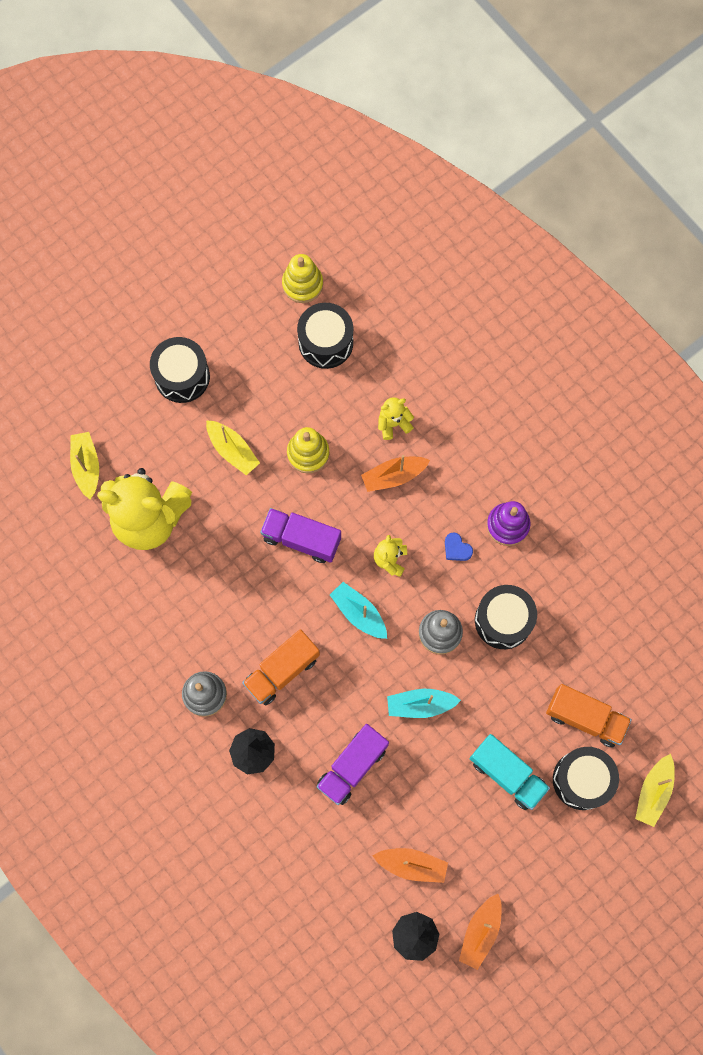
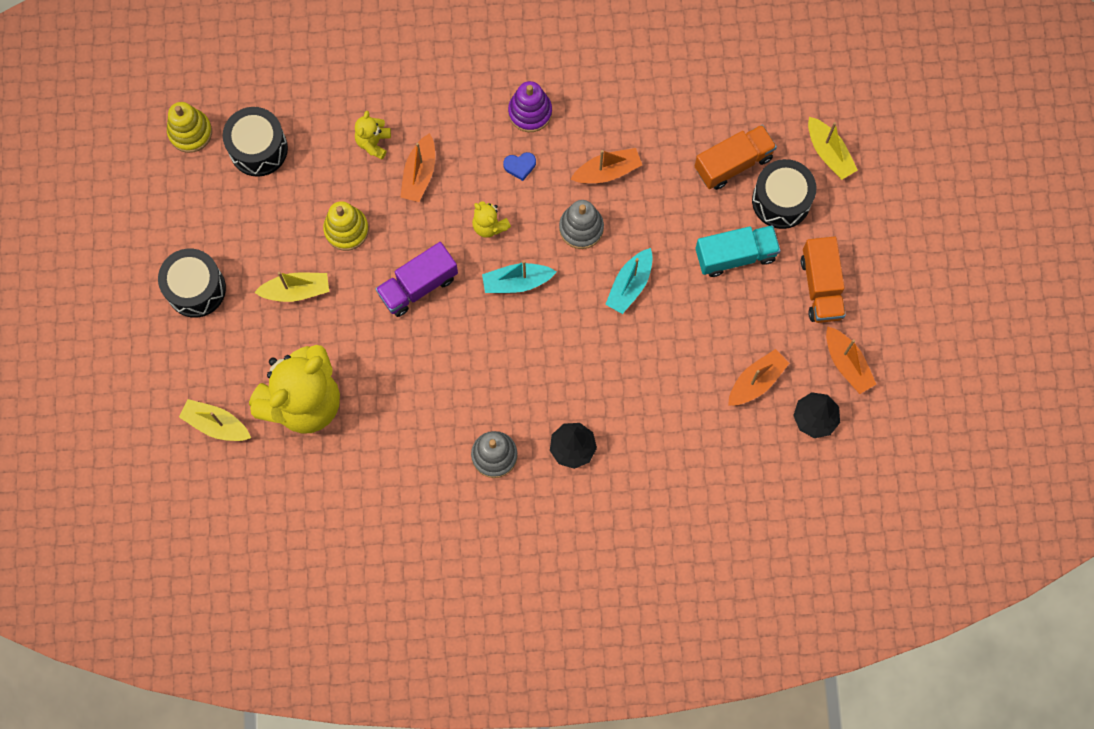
camera: 55 degrees left, 0 degrees up
(282, 671) = (520, 378): orange truck -> orange truck (821, 287)
(352, 766) = (642, 374): purple truck -> none
(503, 620) = (607, 171): black drum -> orange boat

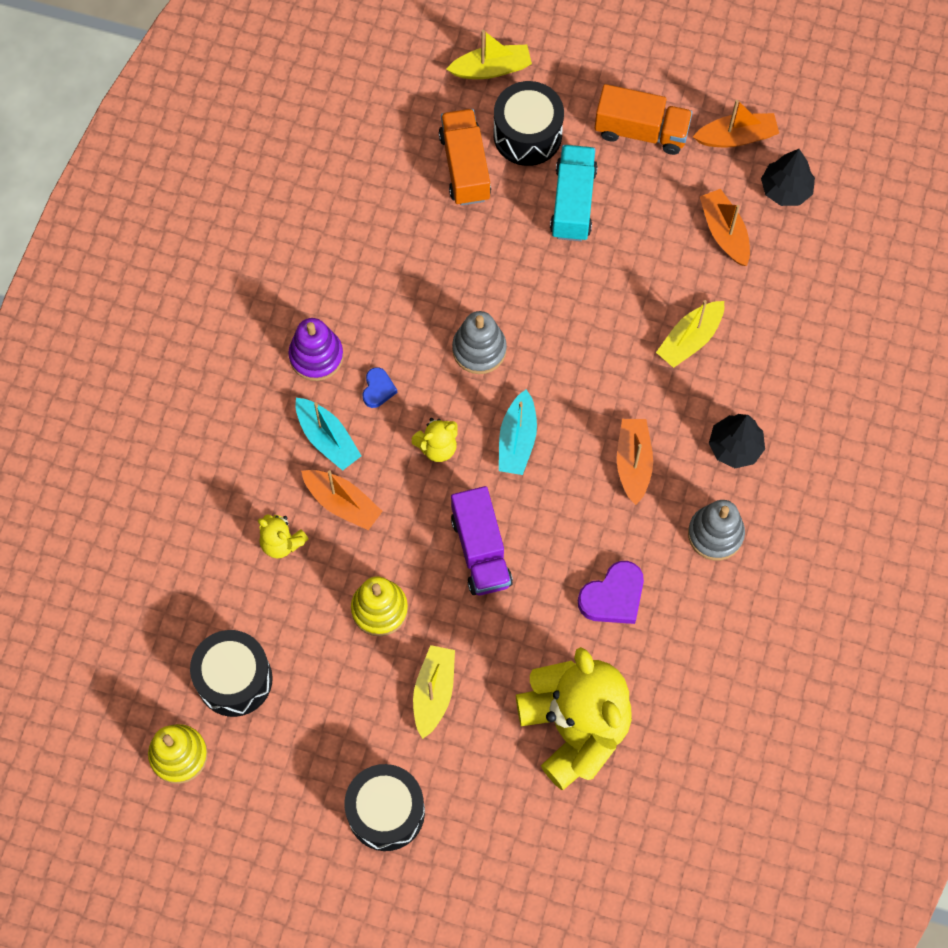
camera: 70 degrees left, 5 degrees down
(216, 424) = (567, 841): yellow boat -> yellow boat (690, 339)
(416, 395) = (613, 597): none -> purple heart
(607, 171) = (422, 298): orange boat -> orange boat (633, 463)
(630, 285) = (566, 322): turquoise boat -> turquoise boat (327, 439)

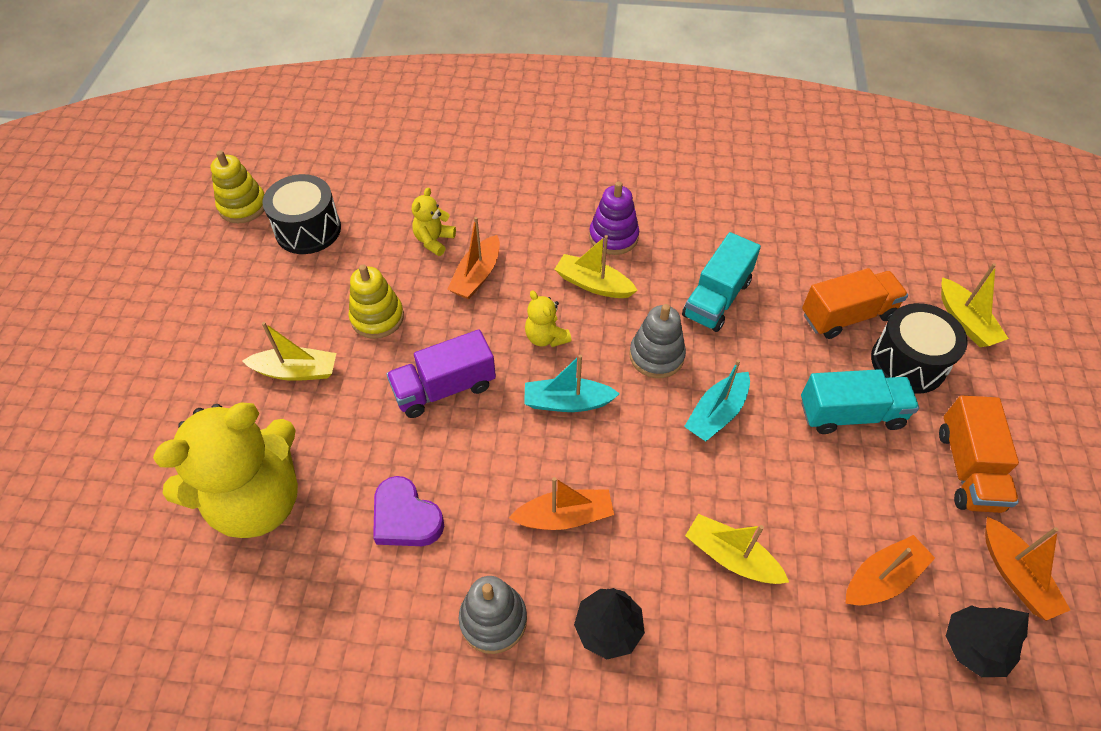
camera: 80 degrees right, 15 degrees down
(327, 439) = (536, 256): turquoise boat -> turquoise boat (716, 414)
(378, 389) = (593, 284): blue heart -> yellow boat
(386, 812) = (181, 352): black drum -> none
(420, 277) = (716, 298): none -> turquoise truck

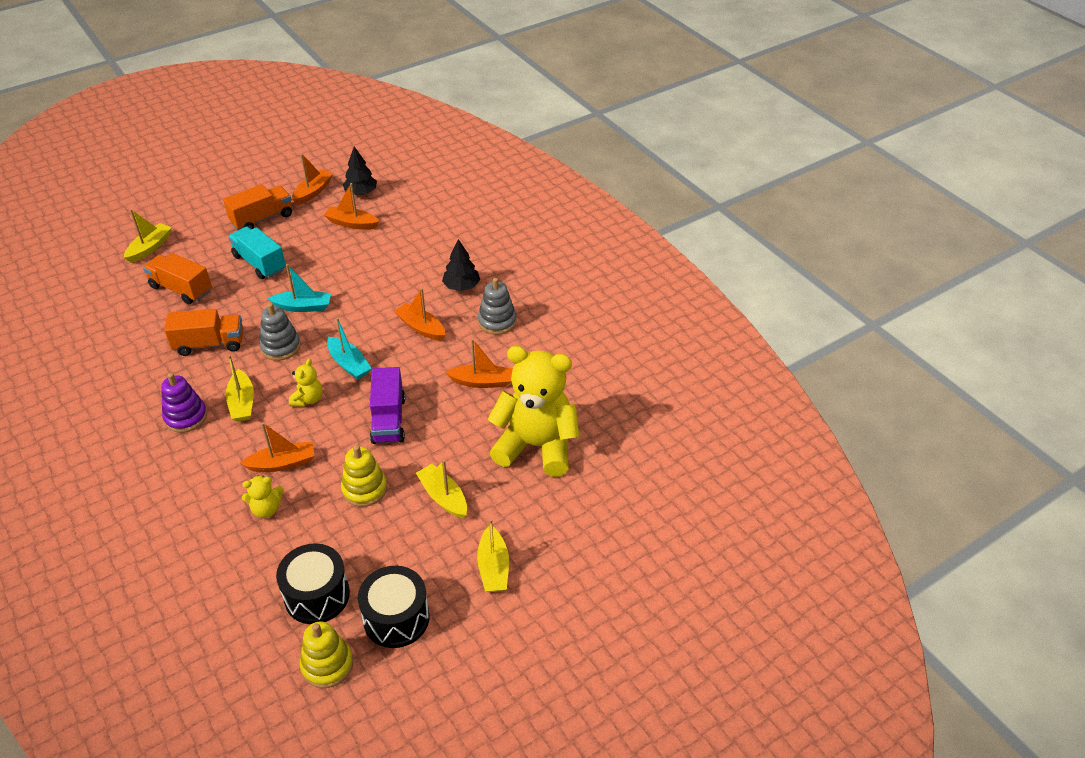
camera: 130 degrees left, 10 degrees down
(406, 517) = (482, 382): purple heart -> orange boat
(444, 388) = (388, 420): purple truck -> purple truck turned 60 degrees clockwise
(716, 298) = (209, 344): turquoise truck -> orange truck
(731, 557) = (386, 267): yellow boat -> yellow boat (493, 567)
(908, 362) = (202, 257): black drum -> black drum (396, 618)

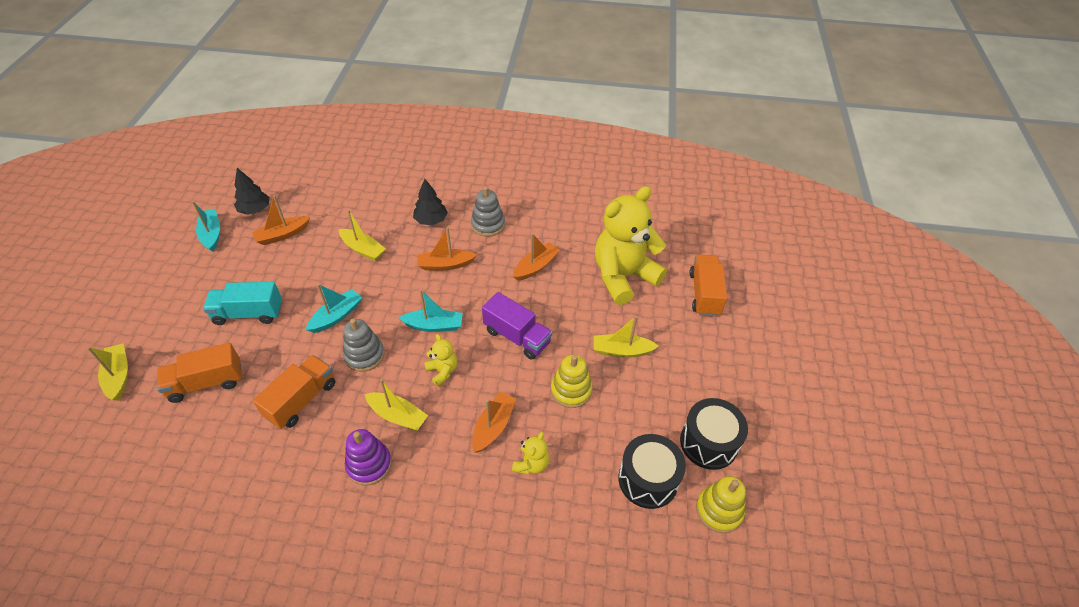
camera: 50 degrees left, 5 degrees up
(262, 219) = (197, 282): orange truck -> orange truck (704, 294)
(313, 192) = (211, 234): orange boat -> turquoise boat
(493, 567) = (708, 362): yellow boat -> yellow boat (363, 249)

